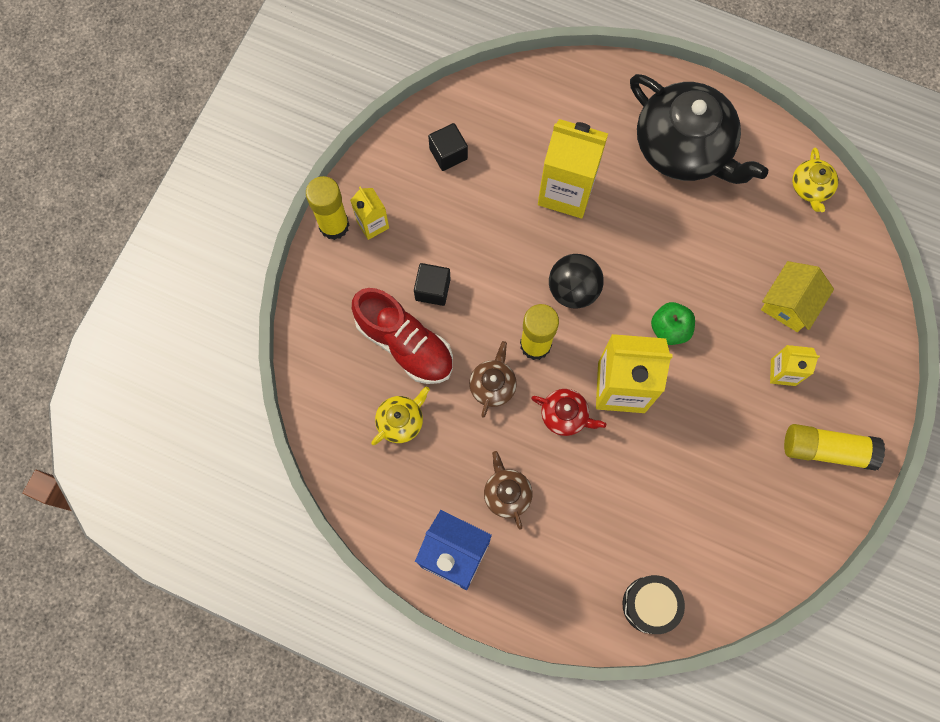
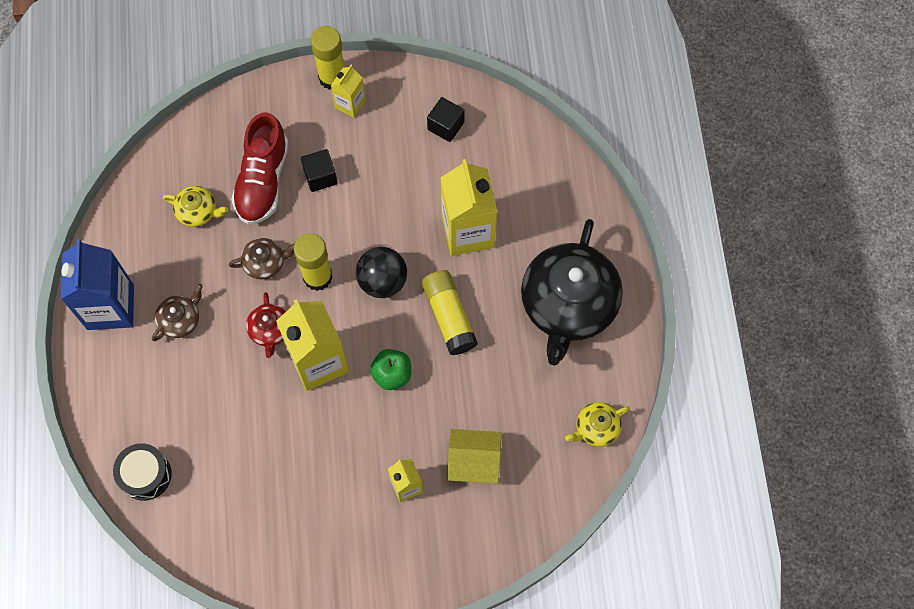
camera: 60 degrees right, 5 degrees down
(826, 449) = (356, 555): yellow glue stick -> yellow glue stick (449, 316)

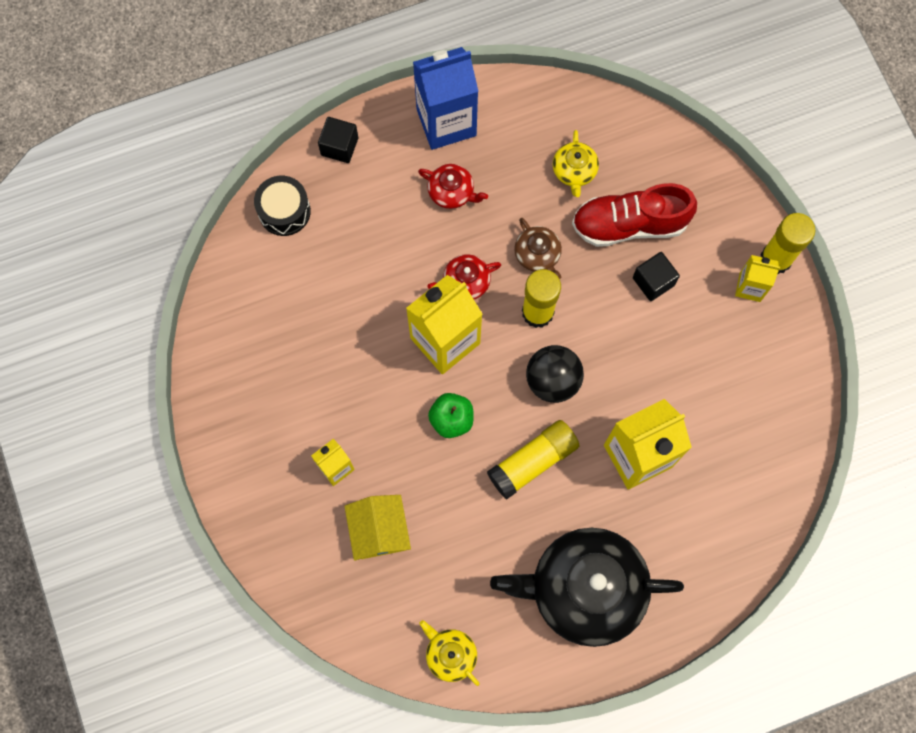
camera: 75 degrees right, 5 degrees up
(180, 320) = (452, 192): brown teapot -> red teapot
(446, 126) = (758, 397): black cube -> black cube (339, 146)

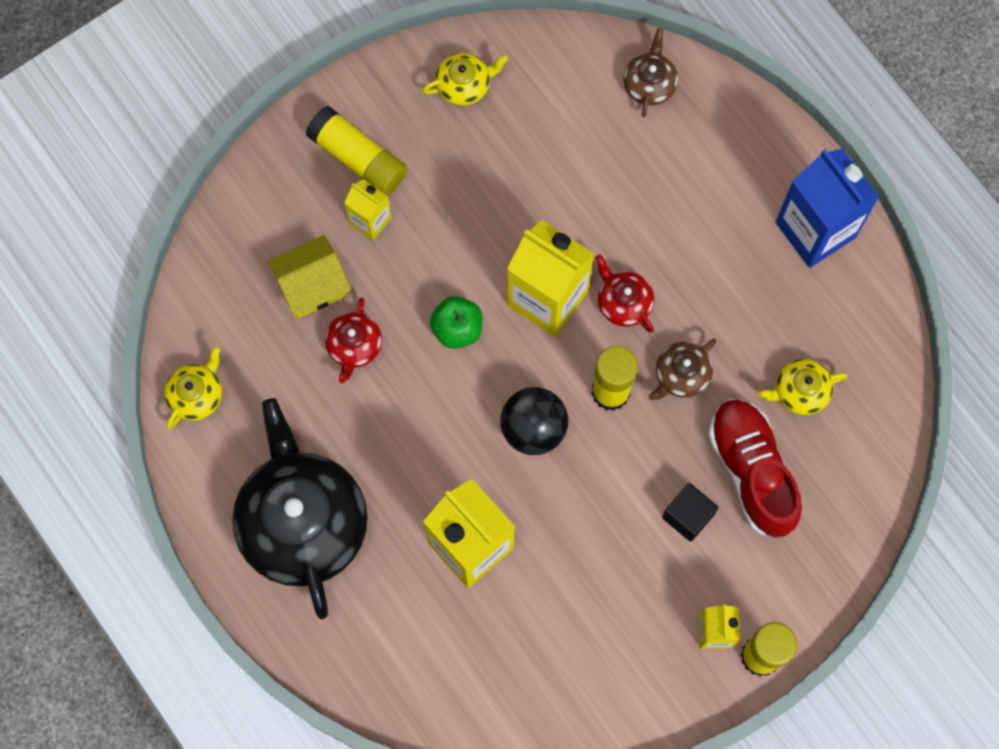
camera: 75 degrees right, 0 degrees up
(238, 358) = (464, 85): none -> yellow teapot
(284, 211) = (649, 83): black drum -> brown teapot
(339, 146) = (747, 120): black cube -> none
(452, 192) = (729, 258): red teapot -> red teapot (354, 346)
(533, 461) = (432, 430): yellow glue stick -> yellow glue stick (358, 158)

